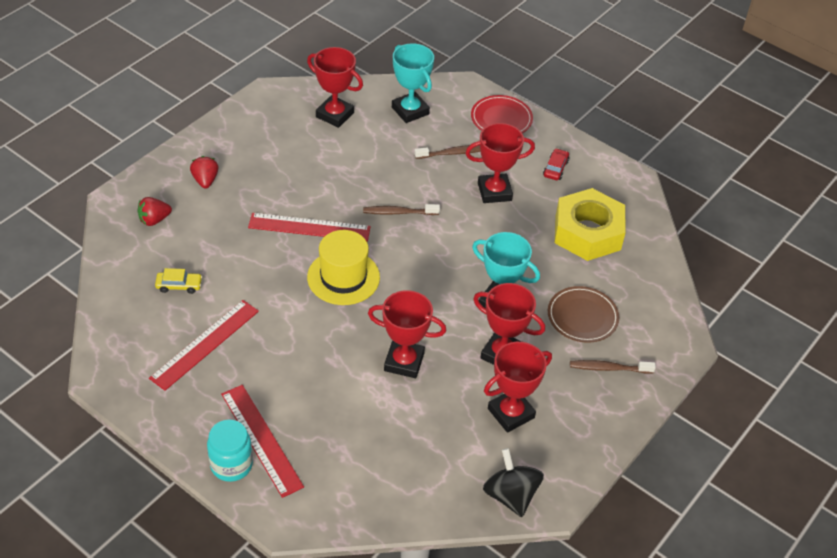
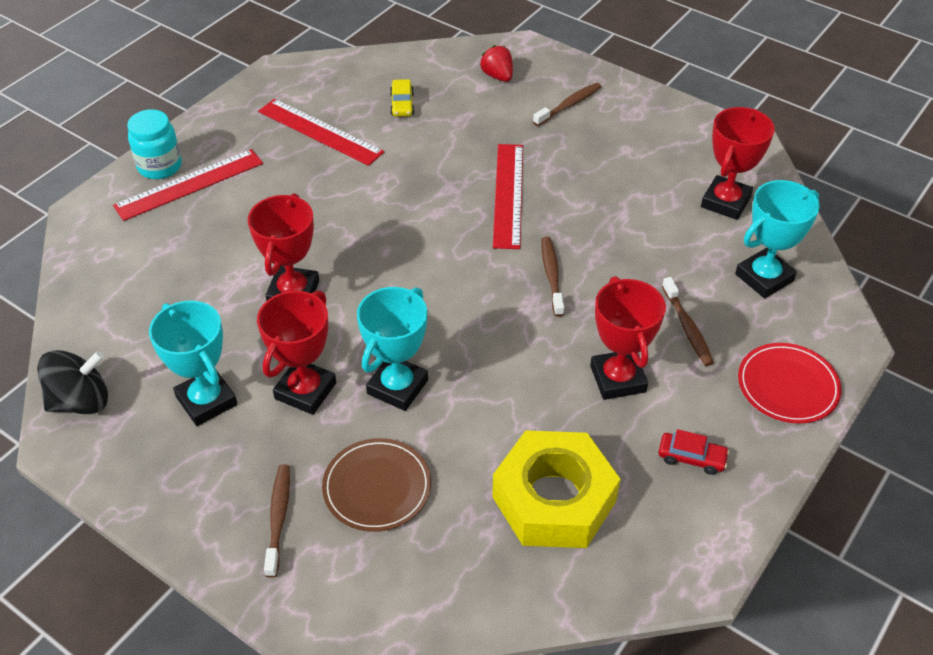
camera: 90 degrees right, 0 degrees up
(205, 180) = (569, 105): red strawberry -> brown toothbrush
(343, 277) = (428, 230): yellow hat -> none
(511, 413) = (206, 401): red trophy -> turquoise trophy

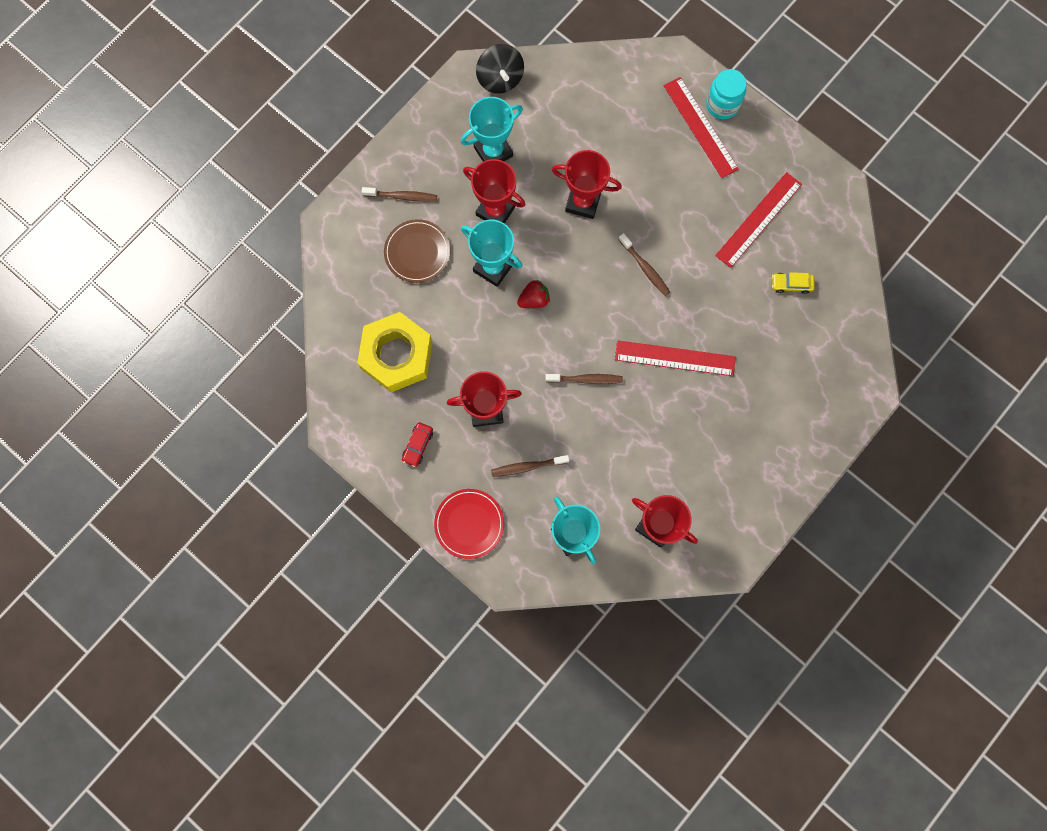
camera: 95 degrees right, 30 degrees up
(497, 76) = (828, 366): red strawberry -> red strawberry (534, 299)
(569, 105) = (785, 421): brown toothbrush -> brown toothbrush (645, 268)

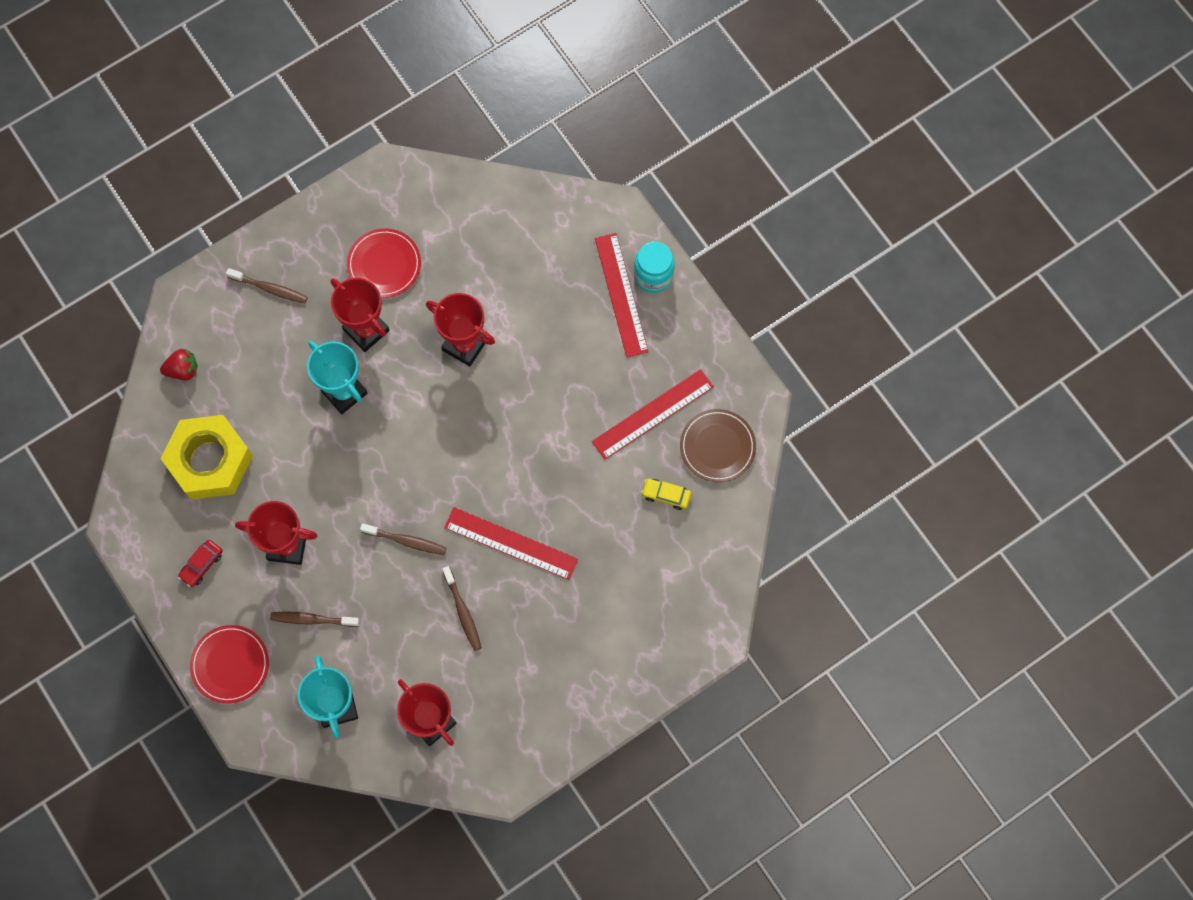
camera: 15 degrees right, 5 degrees down
(417, 252) = (267, 354): brown plate -> brown plate (717, 446)
(493, 152) = (384, 264): turquoise trophy -> red plate
(500, 79) = (417, 185): black spinning top -> none
(534, 299) = (377, 438): red strawberry -> red strawberry (183, 370)
(645, 268) = (510, 435): brown toothbrush -> brown toothbrush (463, 611)

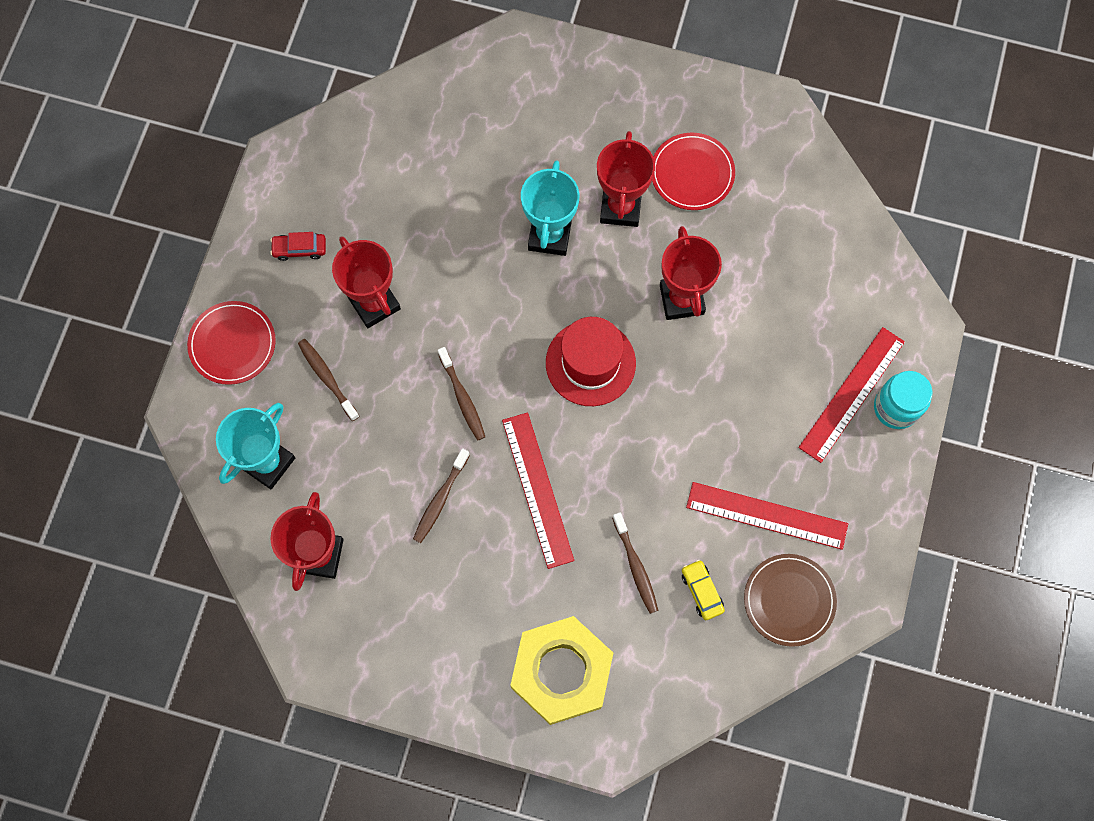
camera: 50 degrees right, 0 degrees up
(183, 370) = (454, 94): red strawberry -> none
(210, 461) = (395, 180): yellow nut -> yellow nut (561, 672)
(270, 288) = (586, 101): brown toothbrush -> brown toothbrush (635, 566)
(456, 439) = (590, 363): none -> red hat

